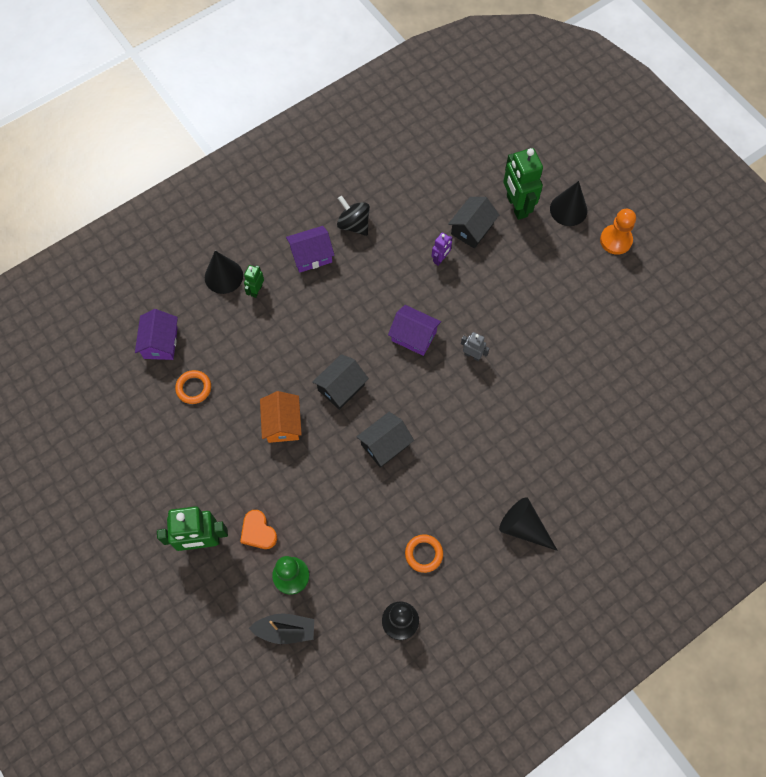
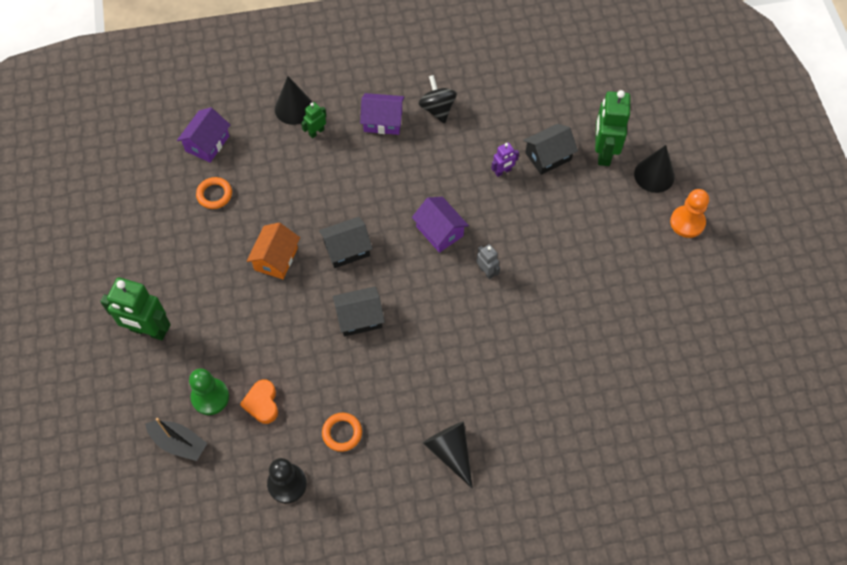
camera: 25 degrees right, 5 degrees down
(258, 532) = (202, 345): orange heart -> orange heart (262, 403)

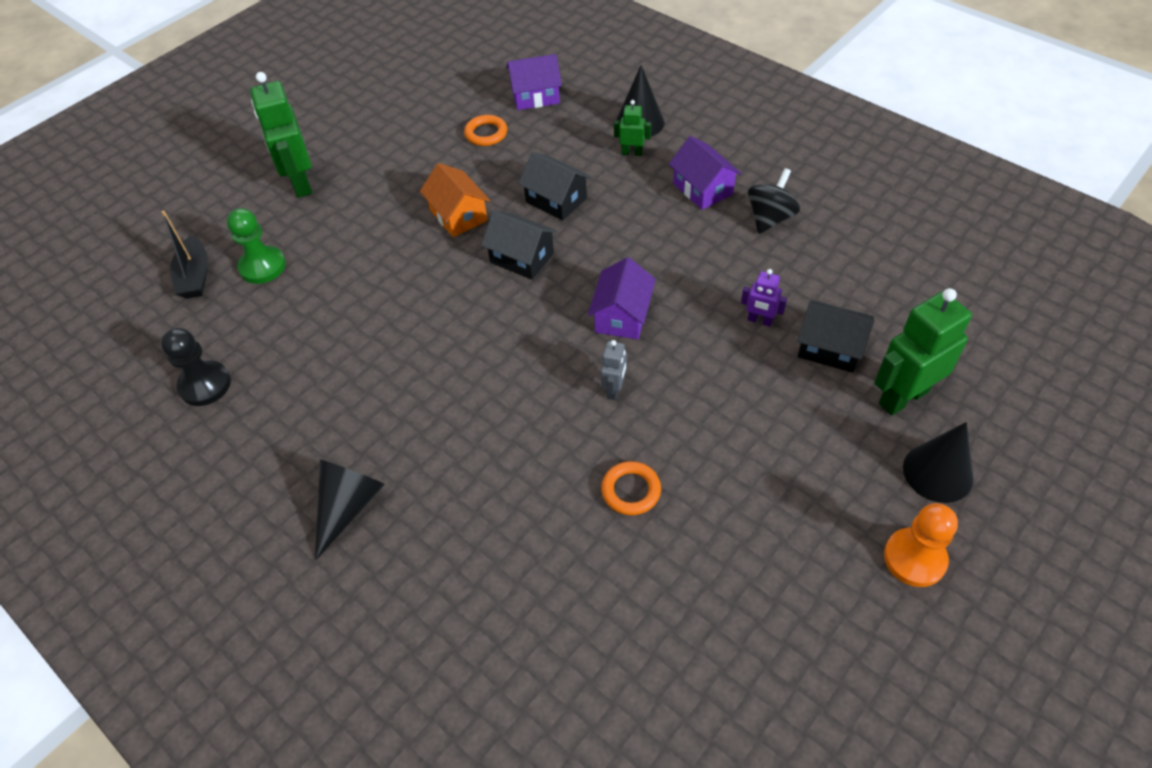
camera: 55 degrees right, 10 degrees down
(262, 403) = (285, 307): orange heart -> none
(276, 259) = (458, 215): orange house -> orange house turned 75 degrees clockwise
(342, 433) = (298, 392): orange ring -> orange ring (631, 490)
(359, 318) = (450, 318): black house -> black house (556, 200)

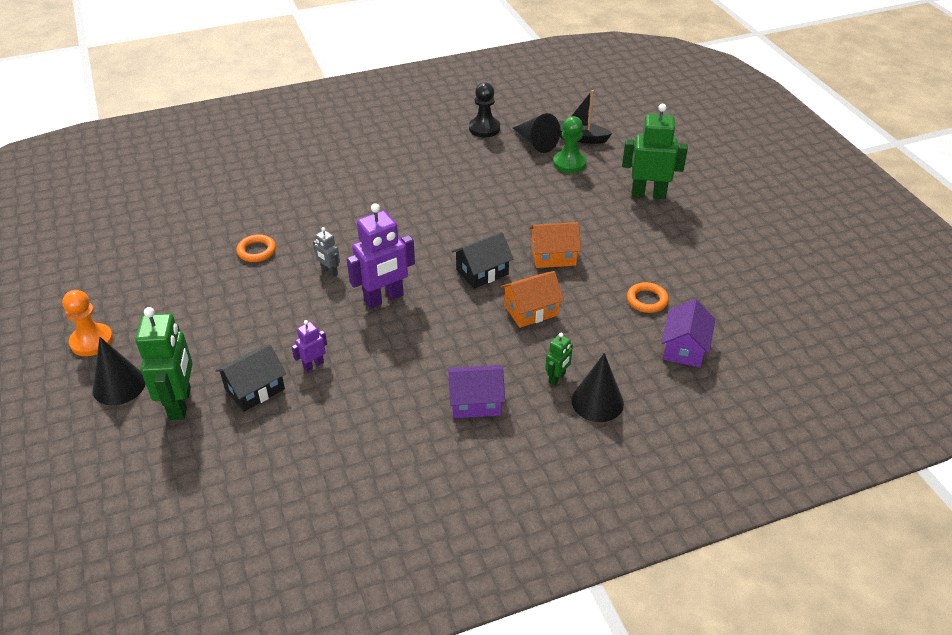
camera: 115 degrees right, 10 degrees down
(348, 506) = (354, 156): black cone -> black cone (535, 143)
(556, 200) = (531, 310): black house -> orange house
(622, 316) = (384, 298): purple house -> purple robot
(770, 218) = (405, 427): black spinning top -> none

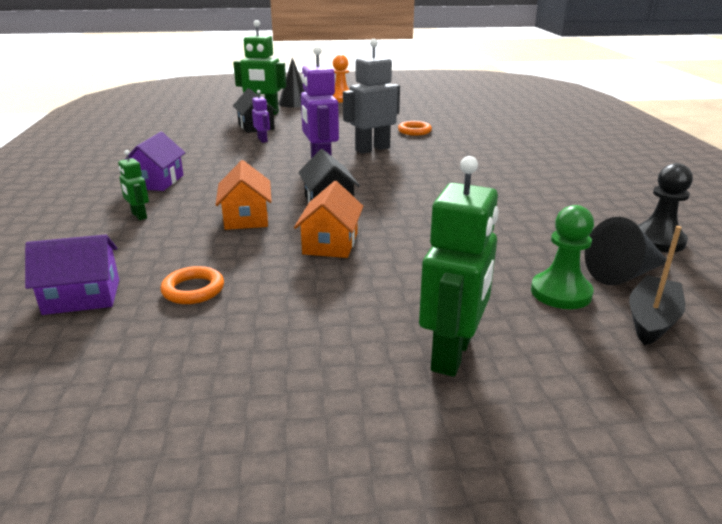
camera: 105 degrees right, 15 degrees down
(329, 271) = (372, 149): grey robot -> grey robot, size x2.02
(597, 402) = (83, 229): black cone -> none
(684, 348) = (82, 296): purple house -> purple house turned 45 degrees counterclockwise

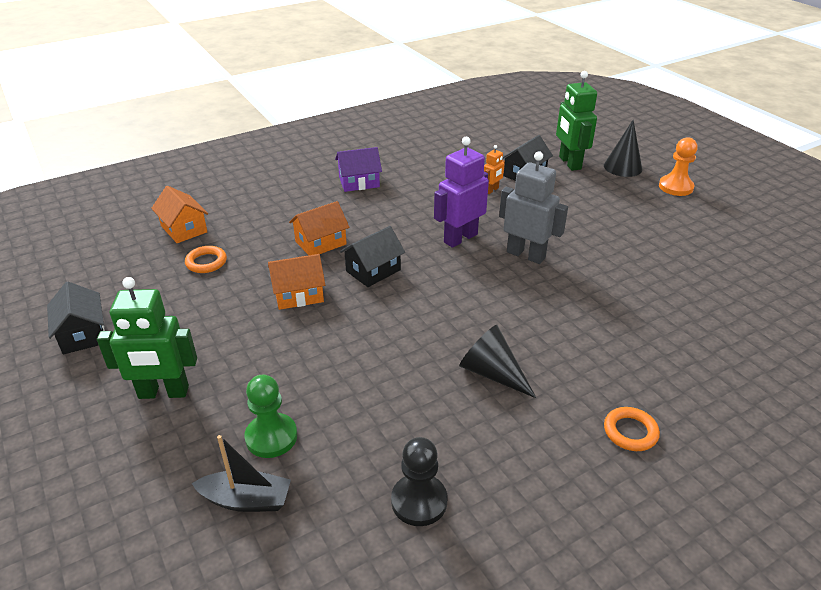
camera: 65 degrees right, 10 degrees up
(82, 296) = (184, 229): purple house -> orange house
(139, 216) = (297, 200): green robot -> none
(256, 422) = (82, 334): none -> black house
(262, 140) = (492, 190): purple robot -> orange robot
(414, 131) = (613, 265): orange ring -> orange ring (630, 432)
(624, 274) = (326, 477): black cone -> black cone (492, 373)

